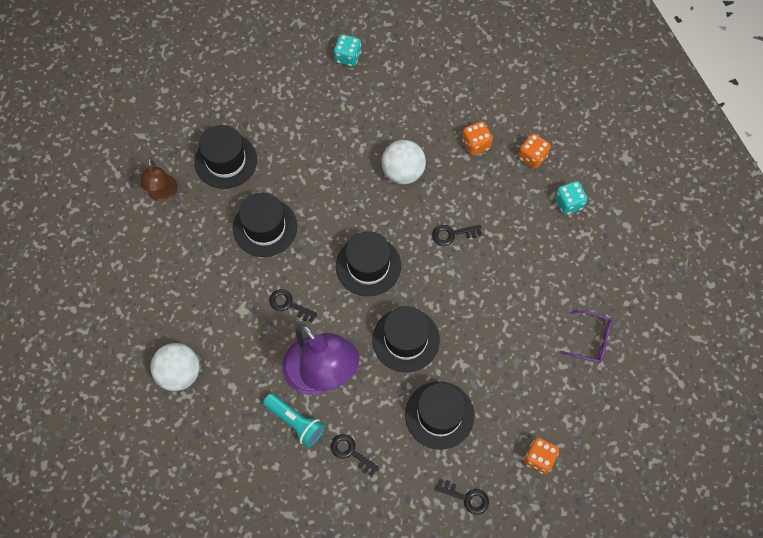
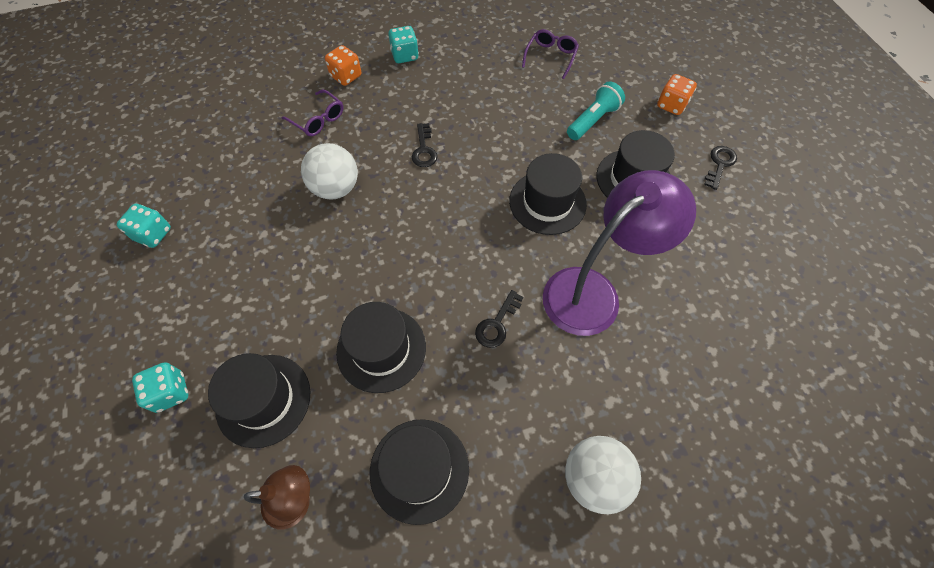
camera: 85 degrees left, 5 degrees down
(229, 105) = (171, 392): none -> turquoise dice
(295, 422) = (654, 324): turquoise flashlight -> turquoise flashlight (593, 120)
(351, 452) = (685, 266): black key -> none
(368, 265) = (452, 232): black hat -> black hat (419, 470)
(476, 144) = (318, 119): orange dice -> purple glasses

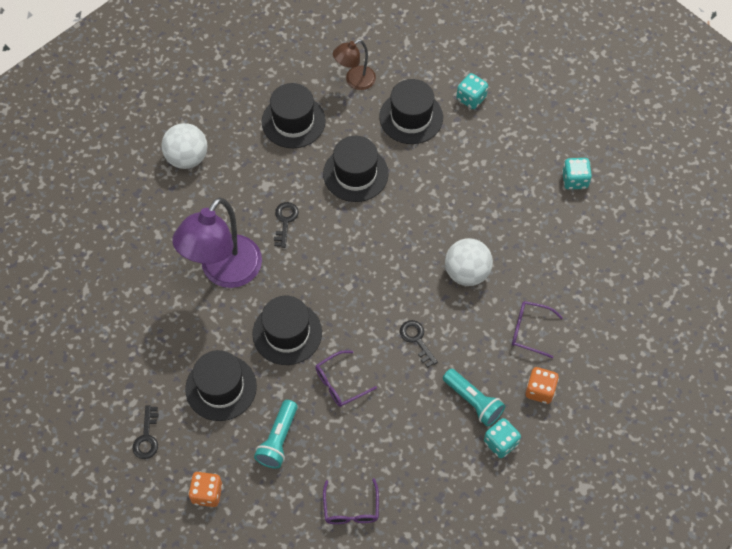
camera: 155 degrees right, 0 degrees up
(406, 88) = (473, 402): none -> turquoise flashlight
(516, 142) = (340, 383): none -> purple glasses

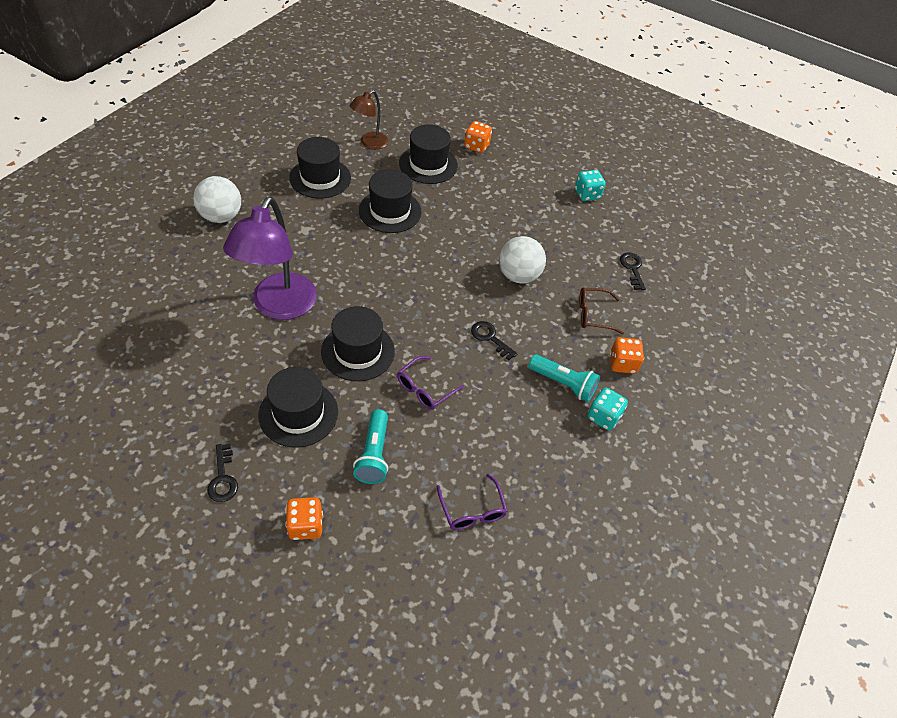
camera: 20 degrees left, 10 degrees down
(285, 221) = (332, 256): black key -> black key (632, 269)
(471, 98) = (476, 146): turquoise dice -> orange dice
(529, 331) = (593, 315): purple glasses -> brown glasses

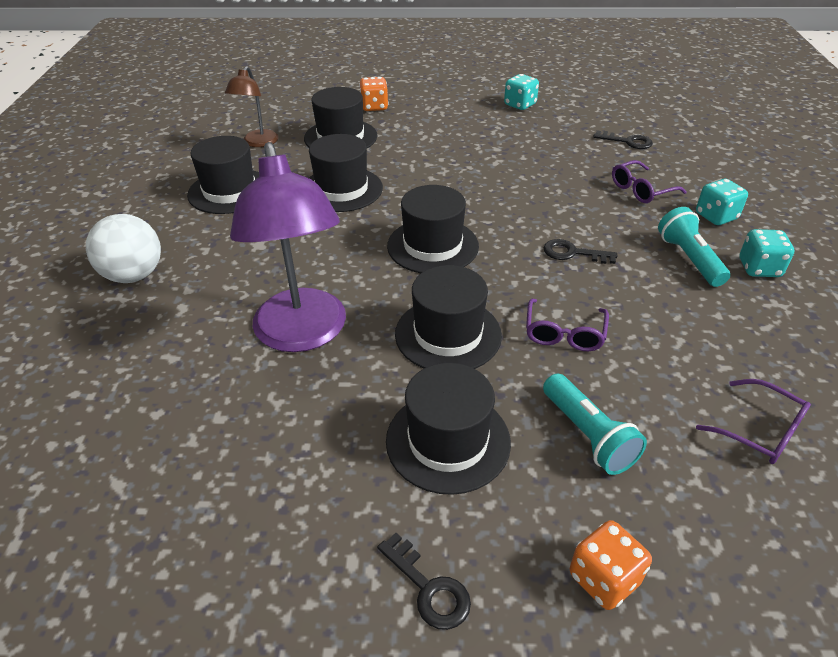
camera: 25 degrees left, 10 degrees down
(407, 285) = (433, 246): none -> black hat
(518, 276) = (535, 189): white ball -> none
(563, 384) = (689, 259): turquoise flashlight -> turquoise flashlight turned 105 degrees counterclockwise
(593, 315) = (641, 190): brown glasses -> purple glasses
(622, 363) = (716, 216): orange dice -> turquoise dice
(632, 269) = (627, 141): black key -> black key turned 150 degrees clockwise

